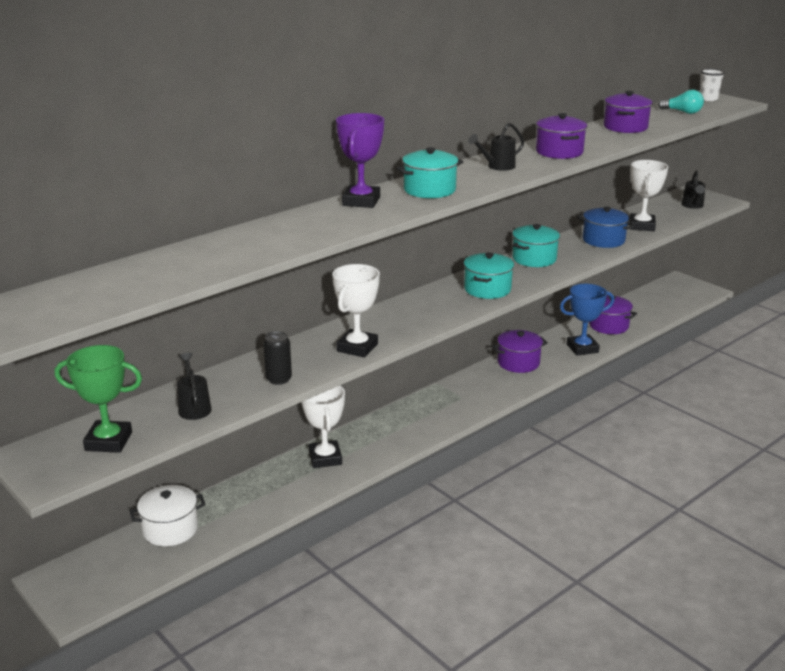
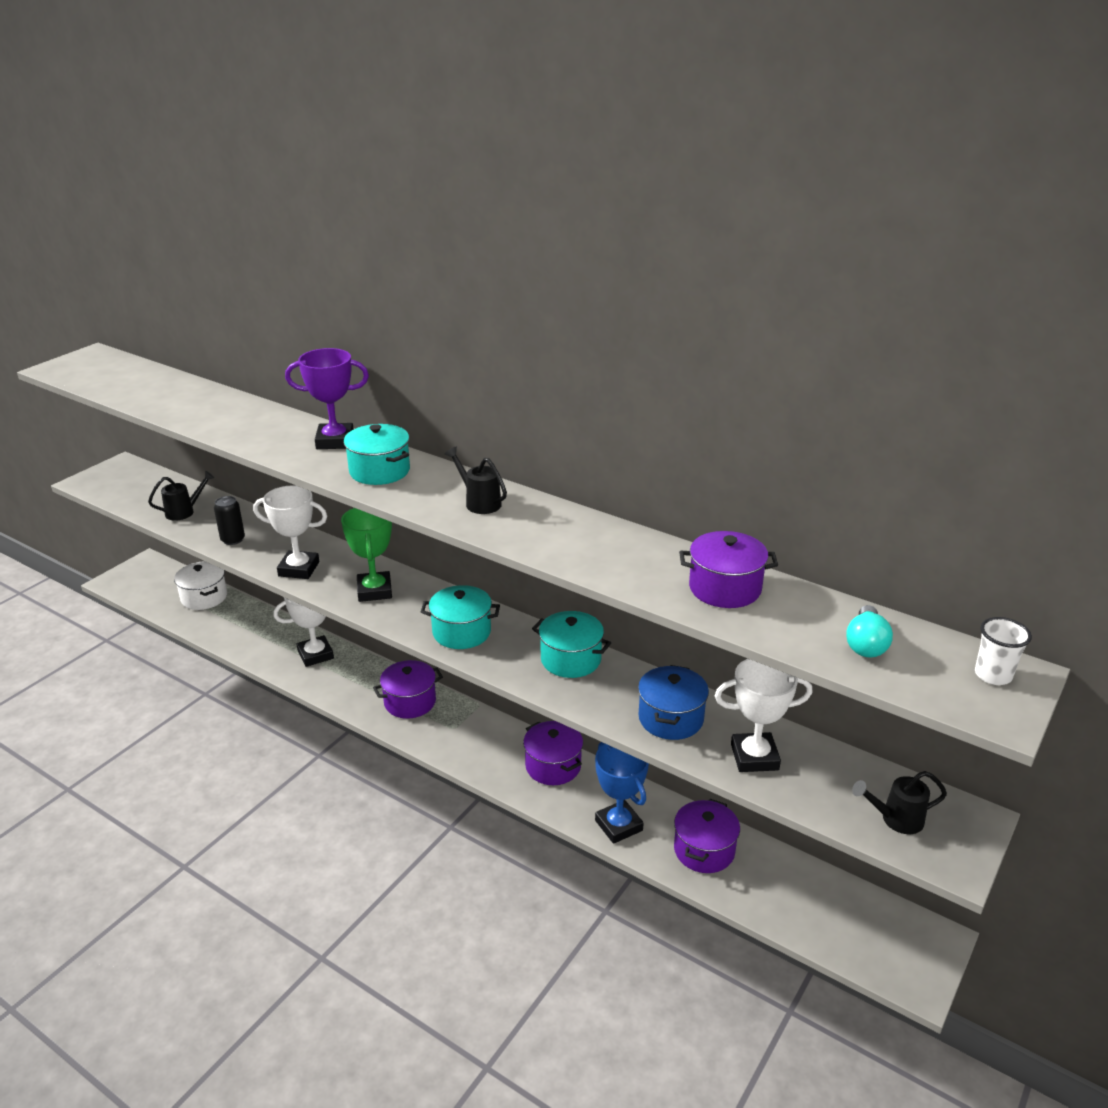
camera: 75 degrees right, 5 degrees up
(108, 441) = (135, 490): green trophy -> green trophy (374, 591)
(559, 152) = (562, 540): purple pot -> purple pot (410, 702)

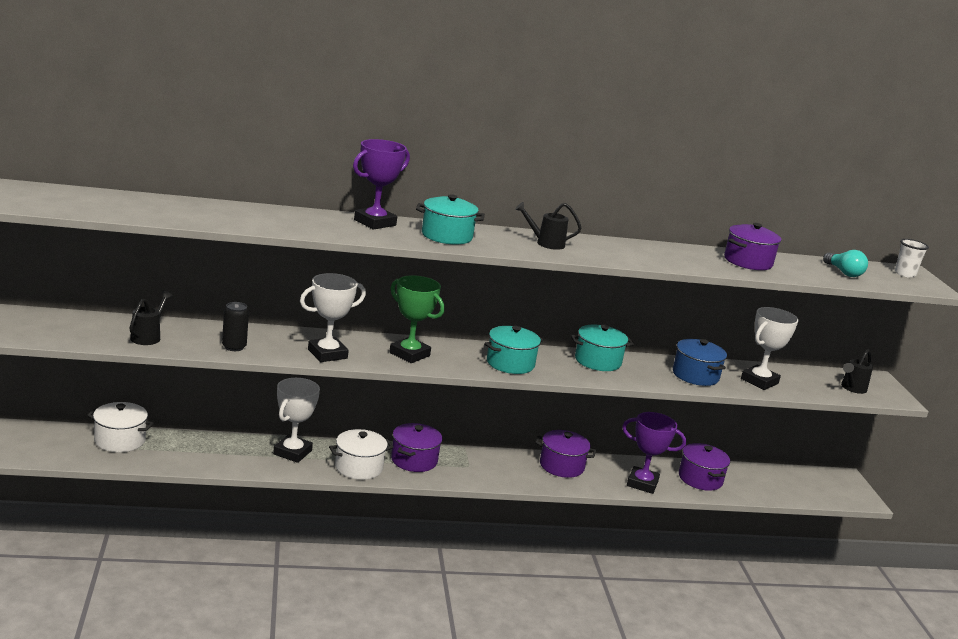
camera: 45 degrees left, 10 degrees down
(350, 691) = (359, 467): none -> white pot
(618, 825) = (642, 483): blue trophy -> purple trophy

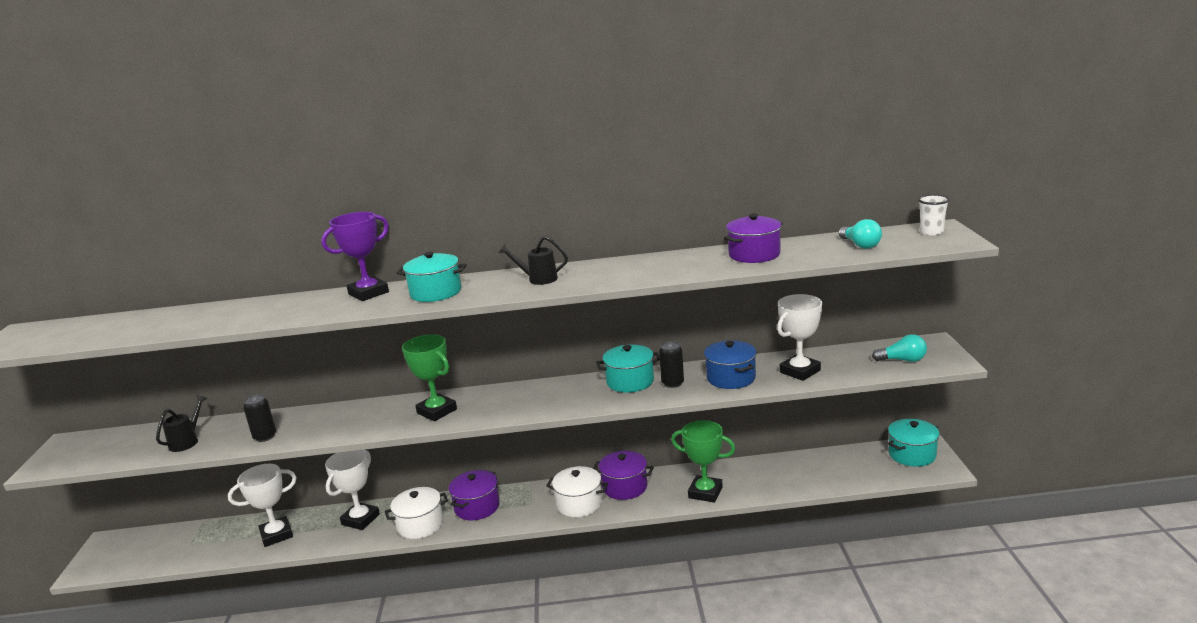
camera: 10 degrees right, 0 degrees up
(120, 440) = (202, 535): white pot -> white pot (579, 504)
(327, 354) = (354, 427): white trophy -> white trophy (276, 535)
(510, 363) = (537, 402): turquoise pot -> turquoise pot (912, 454)
(640, 370) = (672, 383): none -> black can
(642, 483) = (705, 492): purple trophy -> green trophy
(700, 479) = (768, 476): purple pot -> none
(852, 388) = (902, 360): black watering can -> turquoise light bulb

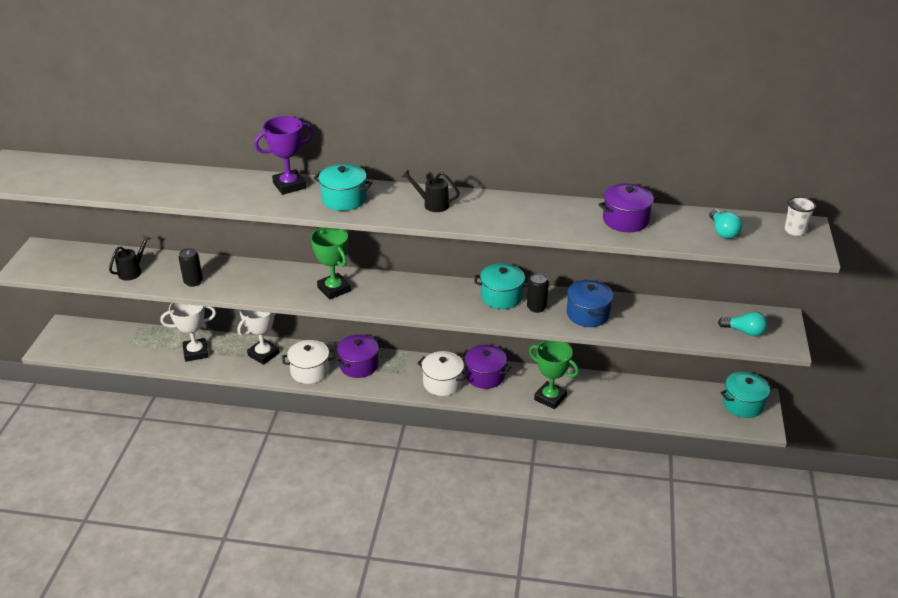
camera: 10 degrees right, 15 degrees up
(800, 371) = (649, 321): white trophy -> none

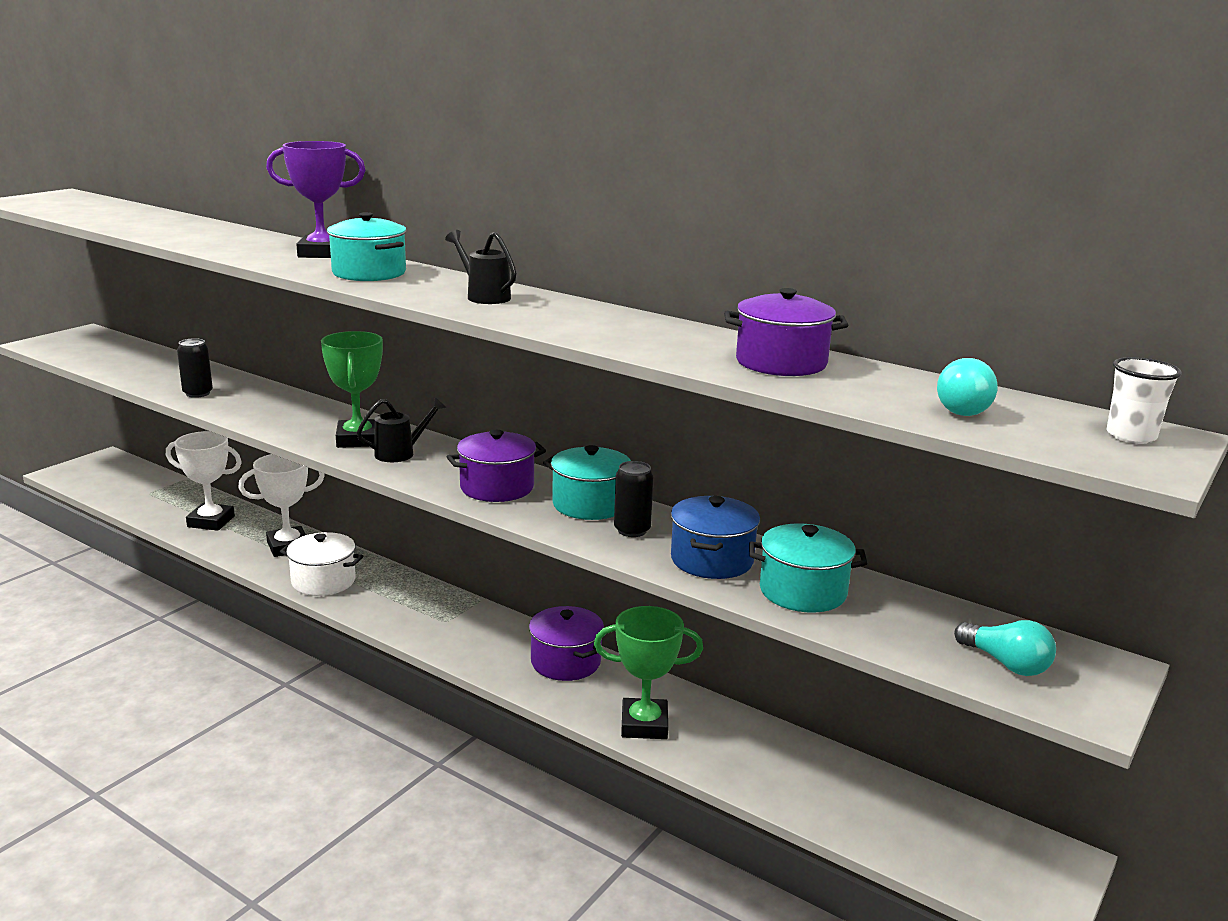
camera: 25 degrees right, 15 degrees down
(132, 271) = (146, 370): black watering can -> black watering can (400, 453)
(359, 365) = (395, 594): purple pot -> purple pot (497, 487)
(442, 383) = (491, 651): white pot -> none
(550, 398) = (644, 724): green trophy -> green trophy turned 60 degrees counterclockwise
(742, 404) = (1017, 857): turquoise pot -> turquoise pot (802, 591)

